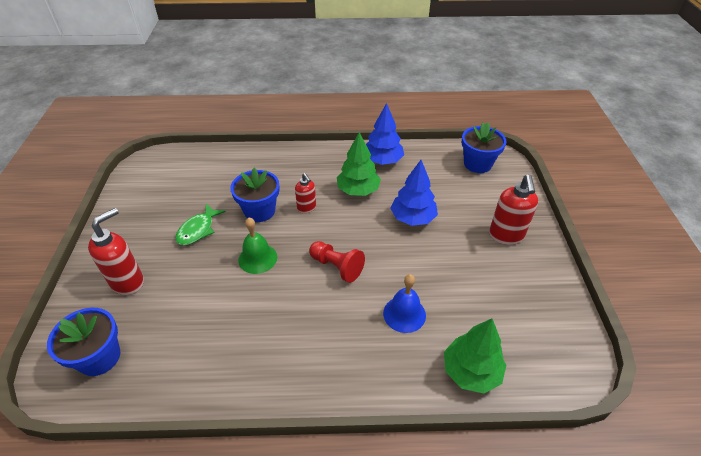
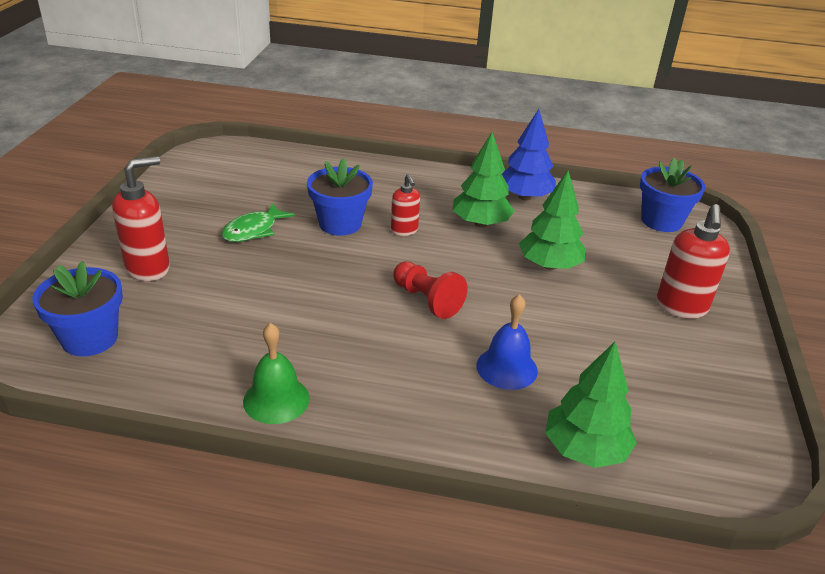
camera: 10 degrees right, 10 degrees down
(257, 258) = (322, 273): green bell -> green bell (276, 399)
(413, 218) = (549, 265): blue tree -> green tree

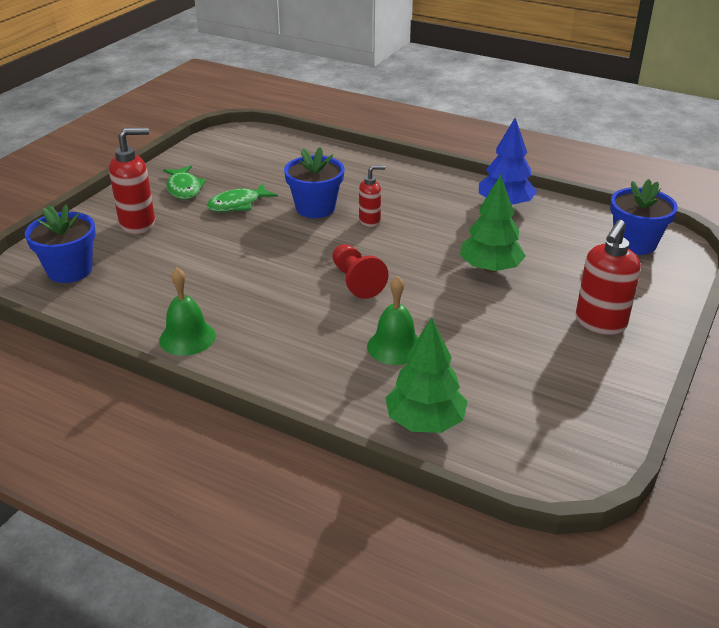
camera: 20 degrees right, 0 degrees up
(182, 219) = (184, 188): none -> green fish
(404, 231) = (370, 221): red soap dispenser -> red soap dispenser turned 105 degrees counterclockwise
(481, 223) = (446, 223): green tree -> none
(506, 368) = (395, 346): blue bell -> green bell

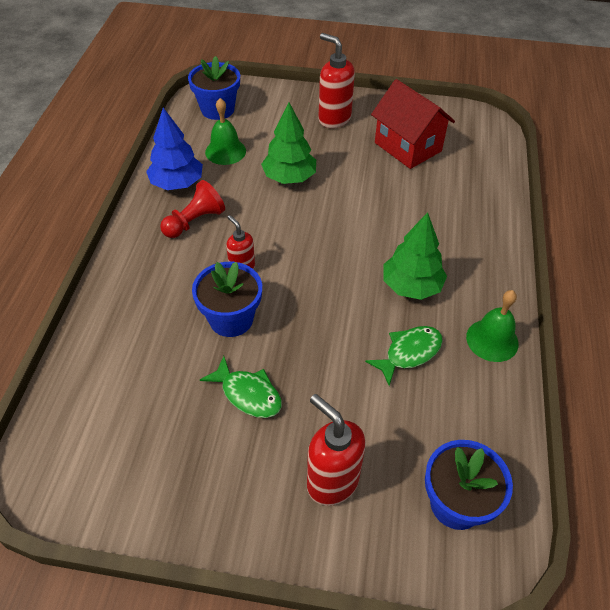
camera: 110 degrees left, 15 degrees up
(184, 188) = (228, 471): green fish -> green fish (409, 353)
(356, 281) = (349, 252): red pawn -> red pawn (194, 221)
(395, 346) = (421, 210): green bell -> green bell (225, 151)
(425, 422) = (486, 180): green tree -> green tree (411, 286)
(521, 371) = (408, 147): none -> red house
(600, 323) = (334, 119): red soap dispenser -> red soap dispenser turned 150 degrees counterclockwise

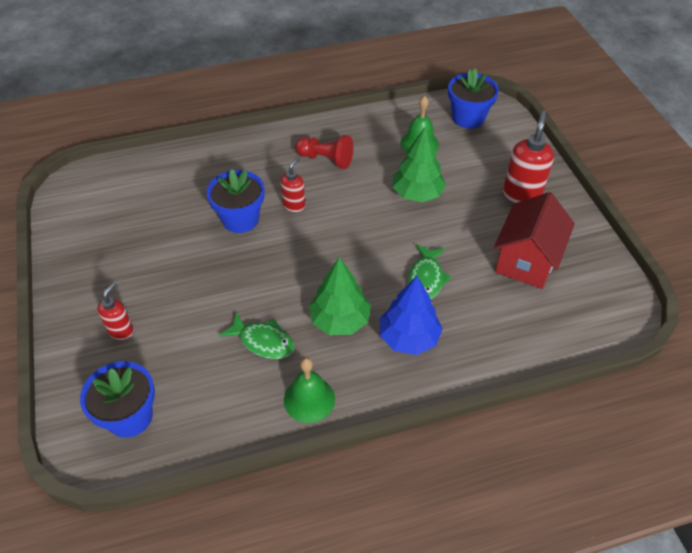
camera: 65 degrees right, 0 degrees up
(177, 183) = (360, 133): blue tree -> blue tree (408, 338)
(248, 394) = (176, 255): green fish -> green fish (426, 278)
(332, 481) = (121, 331): red soap dispenser -> red soap dispenser, size x0.60

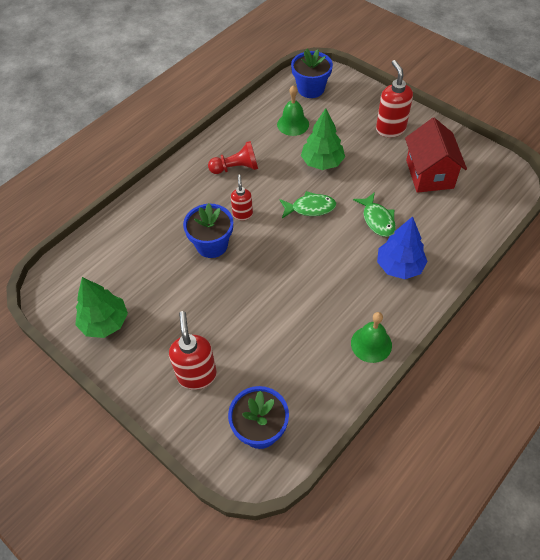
camera: 30 degrees left, 5 degrees up
(121, 331) = (197, 375): red soap dispenser -> red soap dispenser, size x1.67
(263, 341) = (306, 323): green fish -> green fish (310, 208)
(339, 320) = (345, 279): green tree -> green tree (105, 322)

